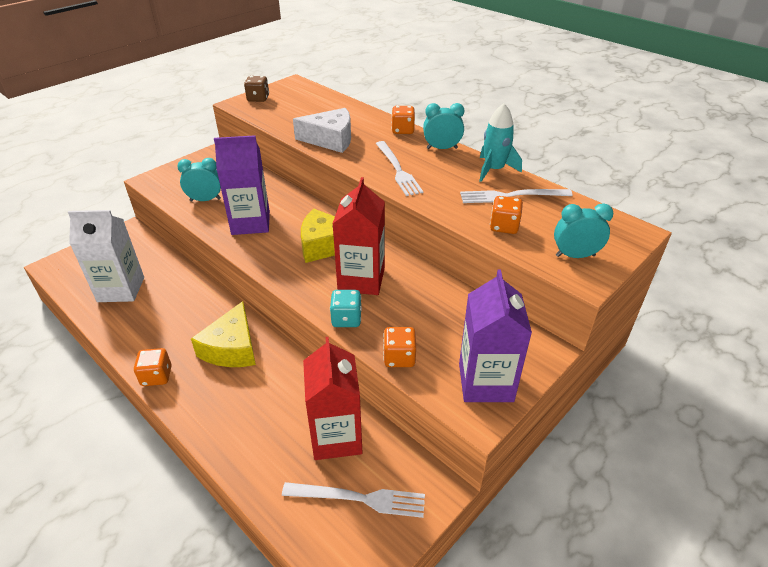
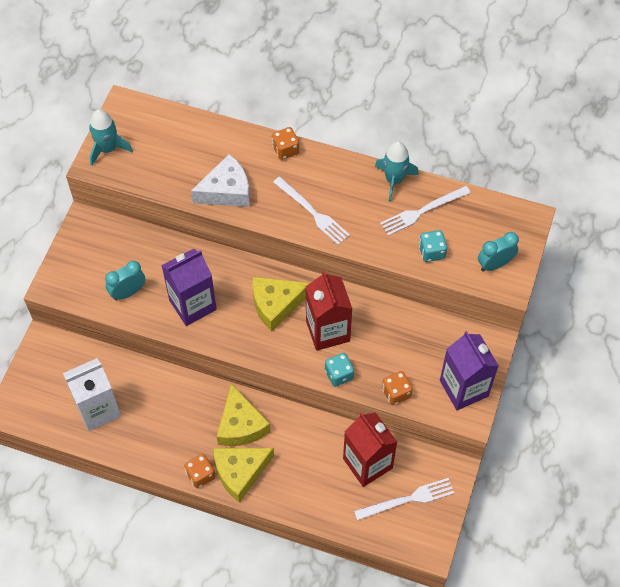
camera: 25 degrees left, 20 degrees up
(196, 390) = (240, 472): none -> yellow cheese
(258, 98) = (108, 149): brown dice -> turquoise rocket
(442, 148) = (335, 165): turquoise clock -> none
(504, 226) = (431, 252): orange dice -> turquoise dice

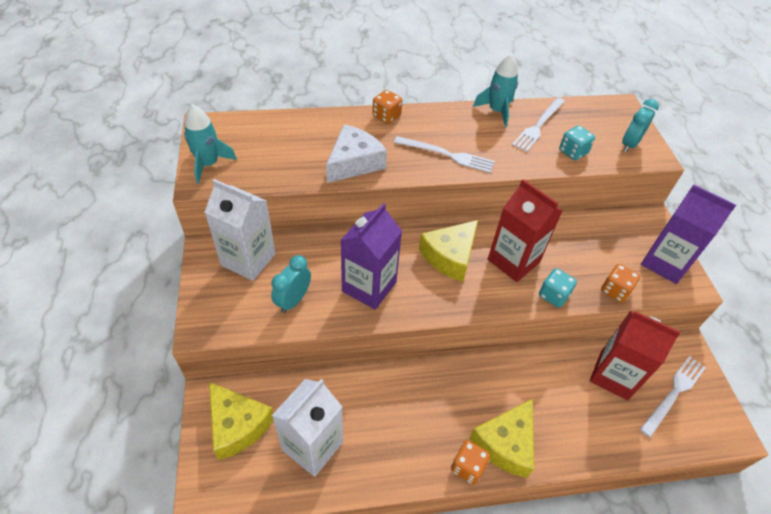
camera: 30 degrees left, 10 degrees down
(111, 242) = (248, 259): none -> white carton
(240, 425) = (473, 393): yellow cheese -> yellow cheese (237, 425)

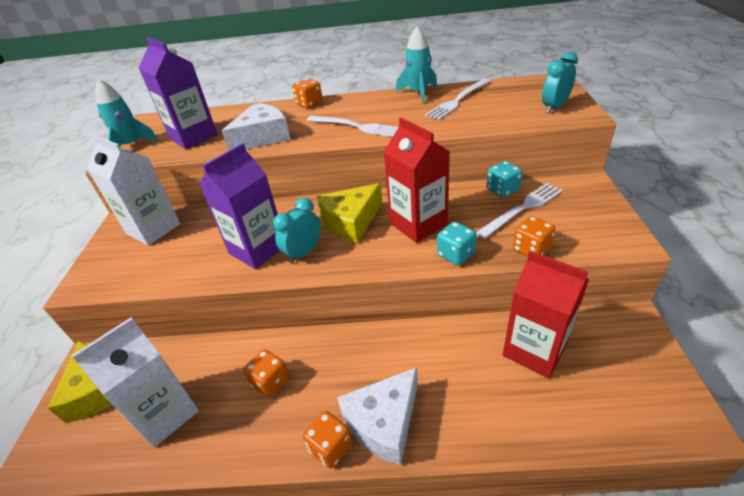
camera: 15 degrees right, 10 degrees down
(293, 300) = (178, 262): turquoise clock -> turquoise clock (303, 252)
(399, 412) = (270, 382): none -> orange dice
(505, 443) = (384, 422): yellow cheese -> white cheese
(573, 152) = (489, 117): turquoise dice -> turquoise dice (502, 190)
(665, 263) = (597, 222): purple carton -> purple carton (193, 137)
(674, 393) = (612, 372): white fork -> white fork (522, 209)

